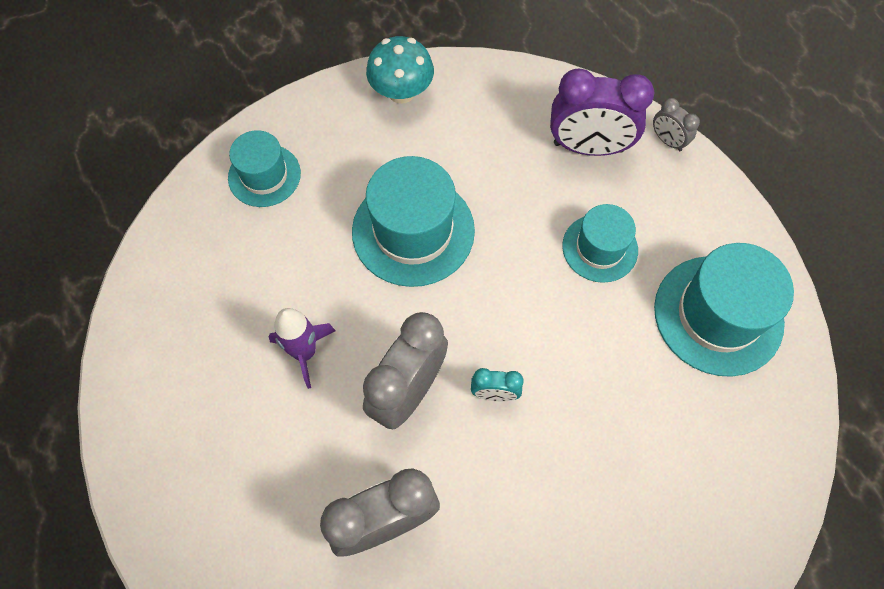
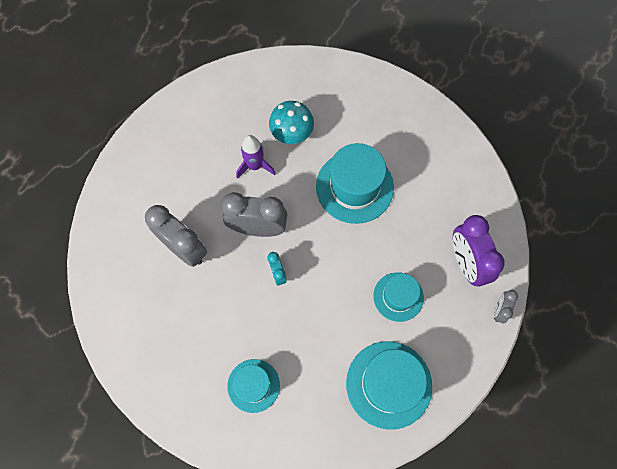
camera: 65 degrees right, 5 degrees up
(264, 175) = (348, 93): turquoise hat -> turquoise hat (253, 385)
(401, 92) = (444, 138): turquoise mushroom -> turquoise mushroom (292, 133)

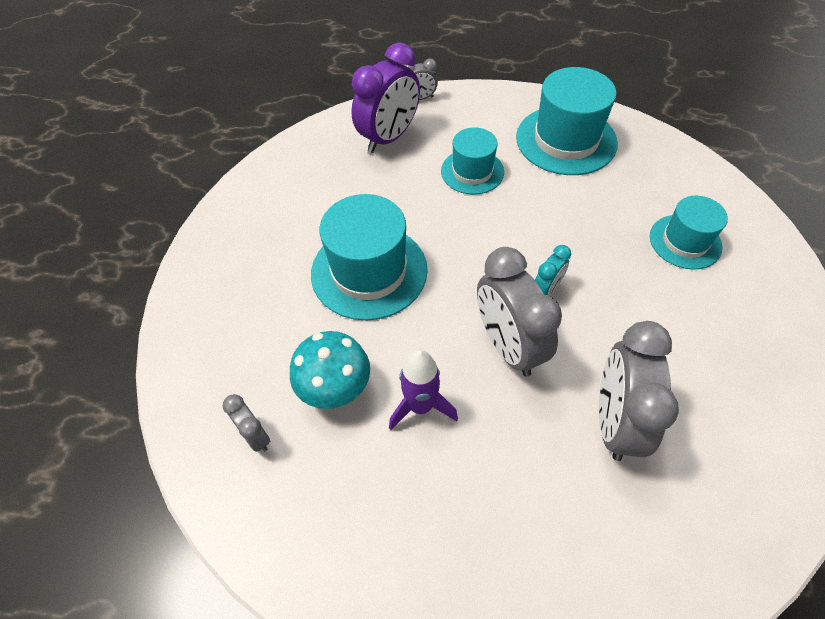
camera: 120 degrees left, 15 degrees down
(290, 89) = (255, 436): none -> grey clock

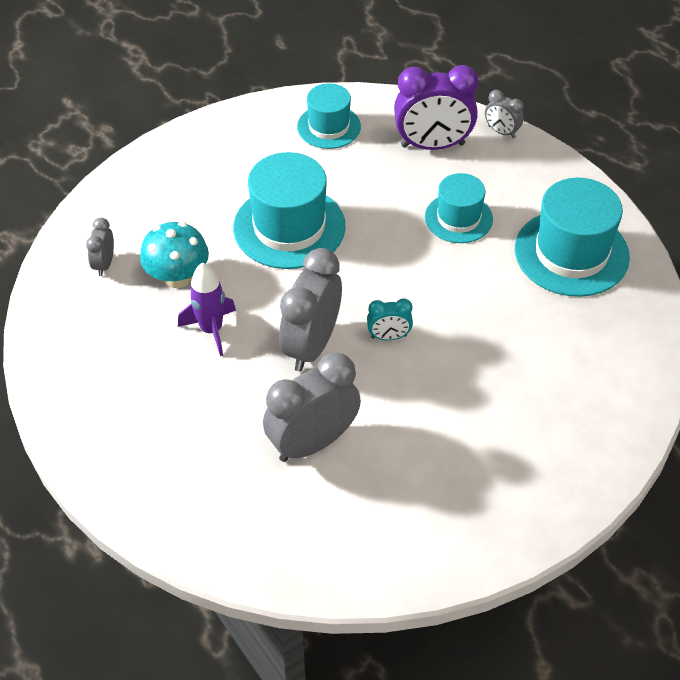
camera: 45 degrees right, 5 degrees down
(685, 241) = (544, 395): turquoise hat -> turquoise hat (329, 127)

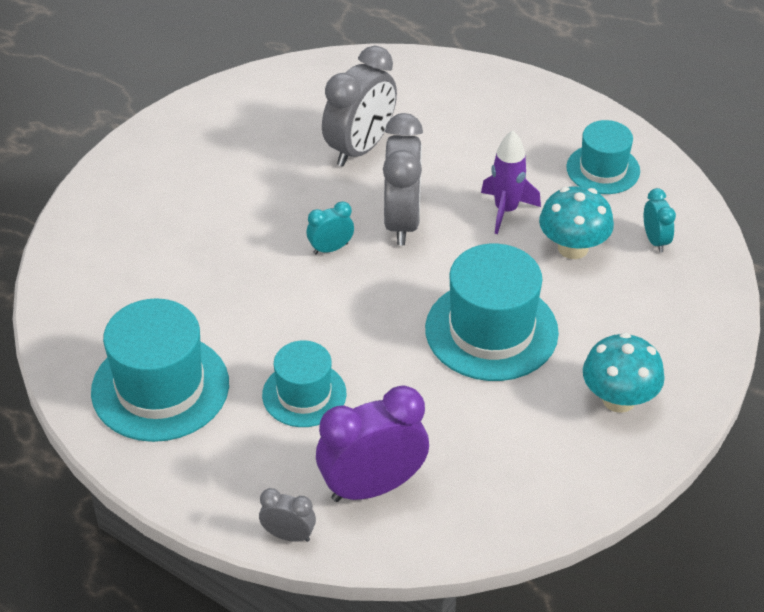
camera: 160 degrees right, 5 degrees down
(104, 264) = (655, 240): grey clock -> turquoise clock
(227, 154) = (618, 399): none -> turquoise mushroom
(329, 127) = (518, 475): turquoise hat -> turquoise hat (603, 169)

